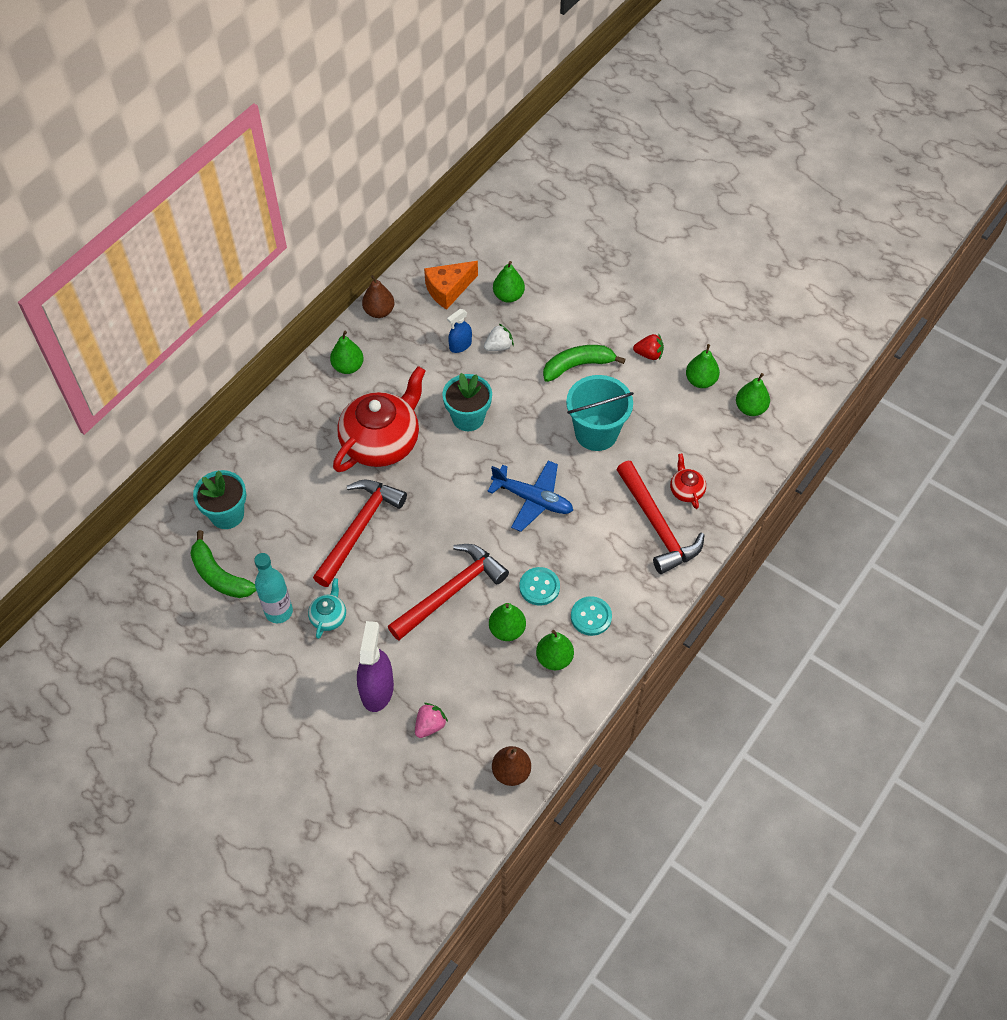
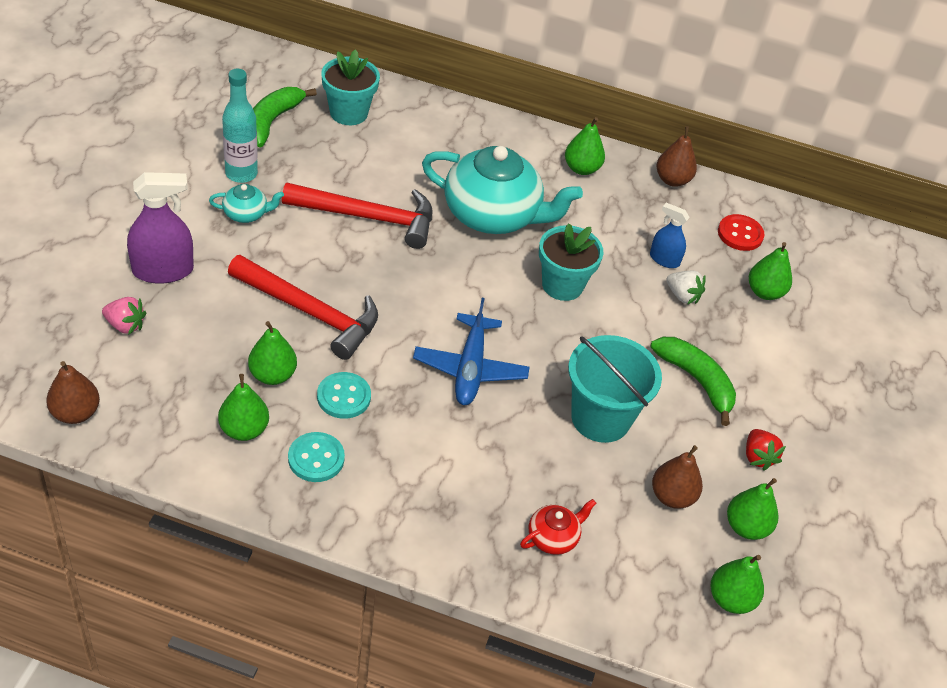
camera: 65 degrees right, 10 degrees down
(382, 442) = (493, 215): red teapot -> turquoise teapot
(448, 289) = (740, 234): orange cheese -> red button
(657, 526) = (482, 511): red hammer -> none
(669, 413) = (672, 496): none -> brown pear

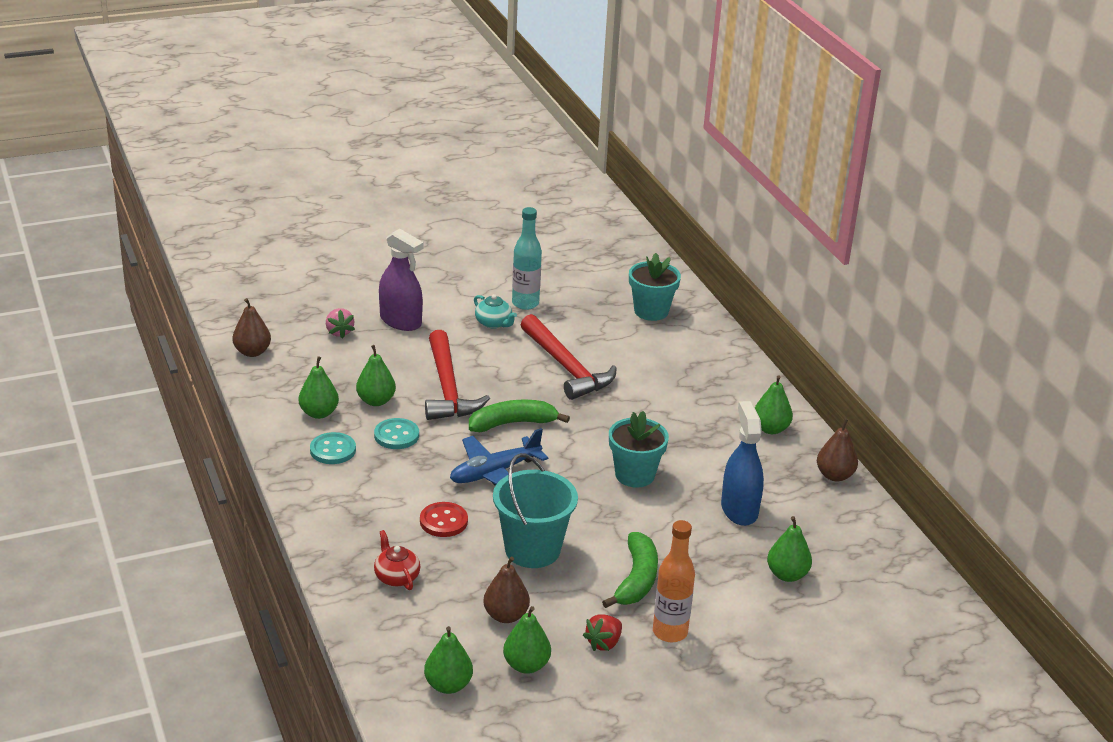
camera: 55 degrees right, 15 degrees down
(272, 122) = (591, 289): green banana -> green banana (512, 423)
(493, 215) = (654, 414): turquoise teapot -> none
(553, 537) = (396, 577): red teapot -> red teapot turned 135 degrees counterclockwise
(664, 259) = (739, 509): blue spray bottle -> blue spray bottle, size x1.71
(682, 296) = (715, 535): white strawberry -> none
(740, 234) = (832, 535): red button -> red button (443, 521)
(777, 407) = (670, 632): none -> orange bottle

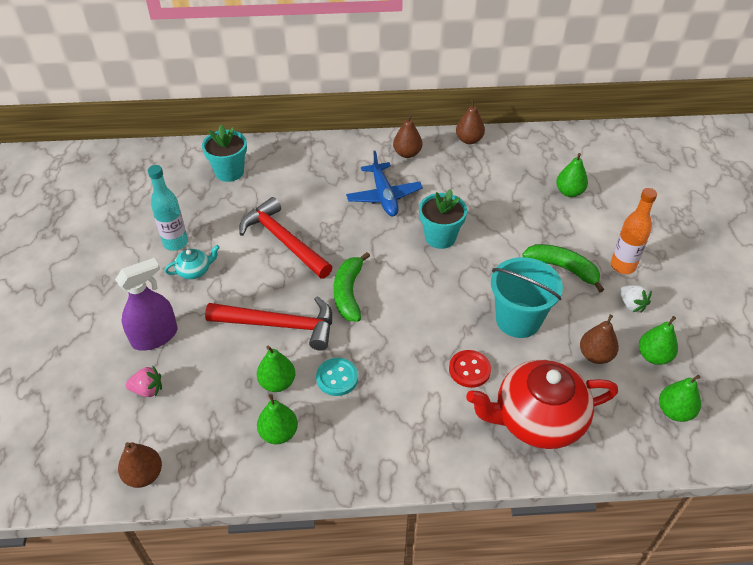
camera: 70 degrees left, 15 degrees up
(333, 450) = (342, 433): turquoise button -> none
(396, 577) = (537, 419): red teapot -> red teapot, size x2.29
(494, 473) = (412, 321): blue plane -> blue plane (384, 196)
(566, 367) = (283, 240): red hammer -> red hammer turned 120 degrees counterclockwise
(604, 643) = (631, 305): red strawberry -> white strawberry
(739, 509) = (495, 194): blue spray bottle -> none
(770, 429) = (407, 153): green pear -> brown pear

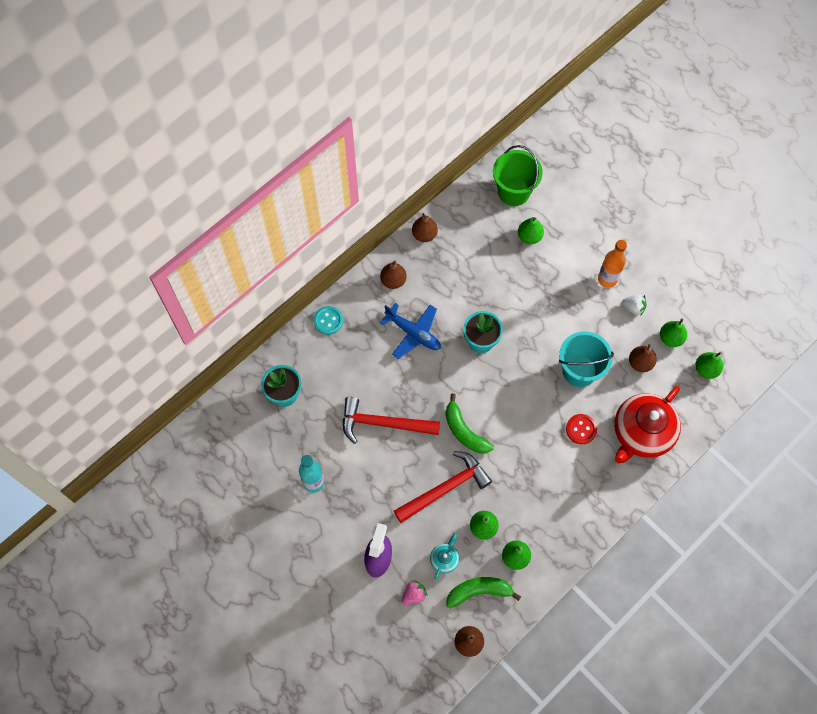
camera: 40 degrees left, 20 degrees up
(194, 271) = (350, 493): turquoise teapot -> turquoise teapot (444, 559)
(337, 378) = (513, 496): turquoise button -> turquoise button (328, 321)
(563, 268) = (574, 309): green banana -> green banana (479, 591)
(585, 155) = (514, 192): none -> green bucket

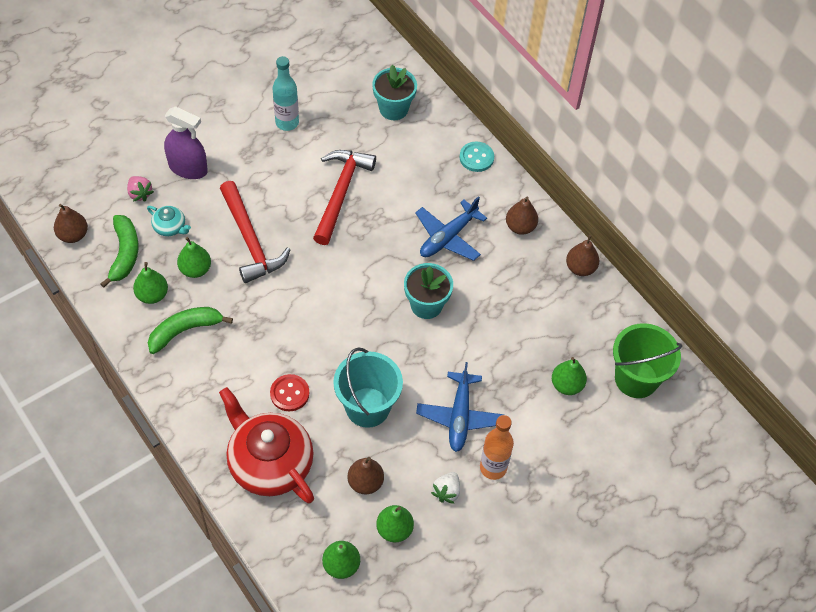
camera: 95 degrees right, 10 degrees down
(464, 431) = (314, 269): green banana -> green banana (185, 330)
(572, 306) = (459, 416): none -> blue plane

